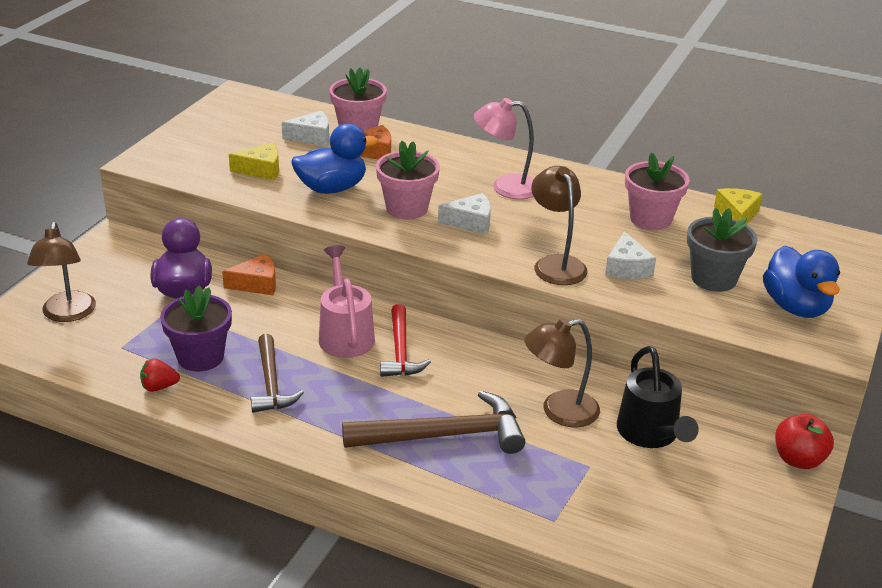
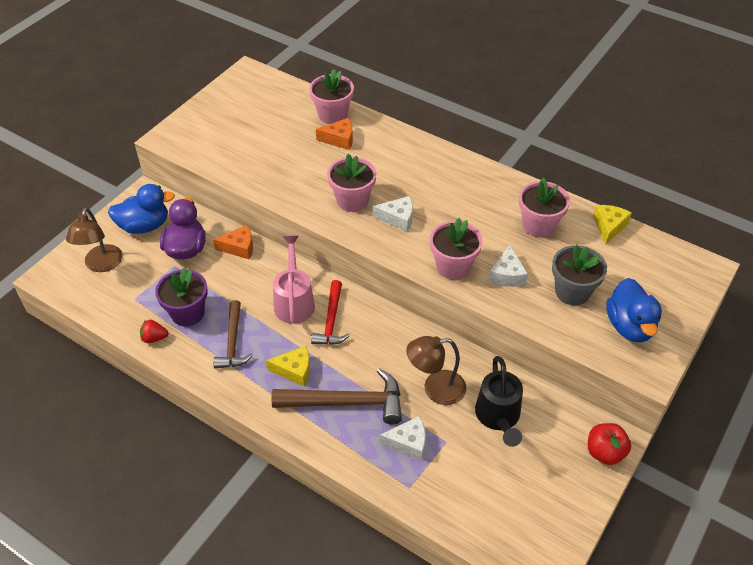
camera: 10 degrees right, 15 degrees up
(261, 170) = (251, 153): yellow cheese -> yellow cheese (294, 370)
(312, 137) = (296, 121): white cheese -> white cheese (408, 443)
(332, 188) = (300, 175): blue duck -> blue duck (144, 226)
(505, 187) = (433, 183): pink lamp -> none
(556, 264) = (453, 266): brown lamp -> pink flower pot

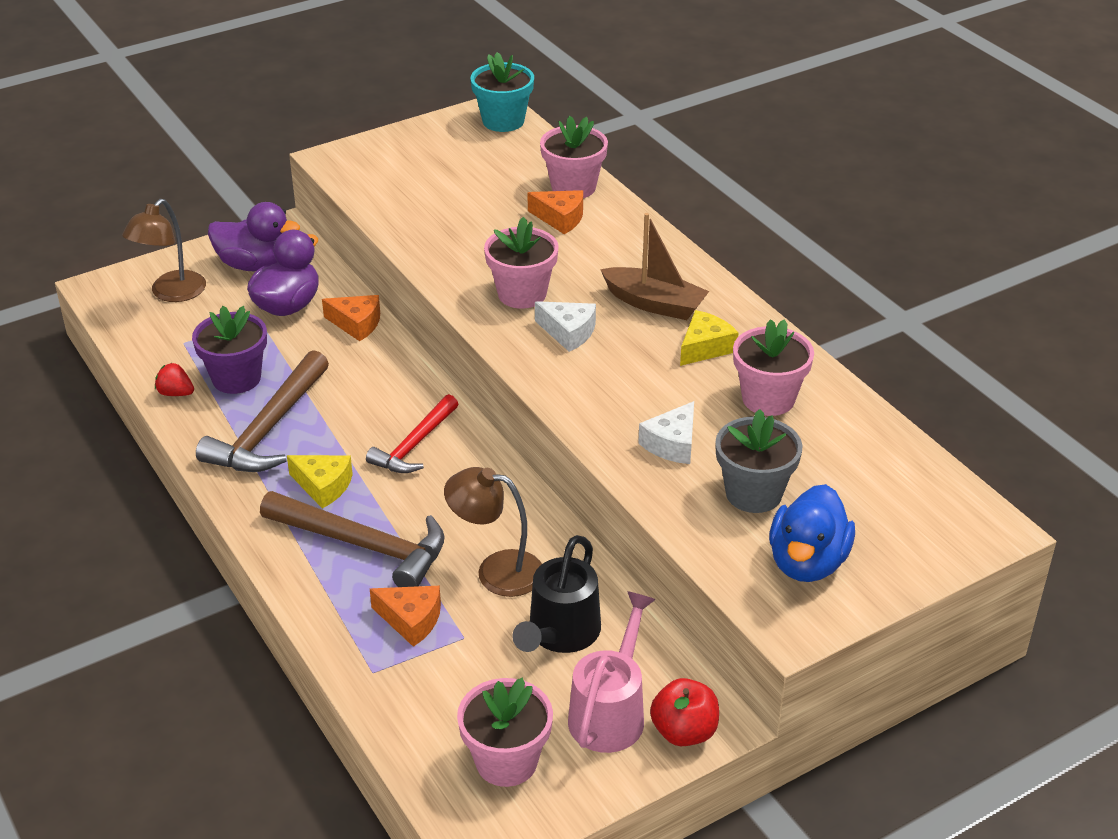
camera: 25 degrees right, 10 degrees down
(144, 226) = (255, 265): blue duck -> purple duck
(233, 342) = (268, 429): brown hammer -> brown hammer, size x1.53
(258, 79) = (503, 121): none -> turquoise flower pot
(294, 301) = (382, 406): pink watering can -> pink watering can (610, 711)
(408, 443) = (411, 620): white cheese -> orange cheese
(434, 182) = (654, 304): none -> brown boat
(453, 266) = (602, 411): pink flower pot -> pink flower pot (506, 761)
(609, 226) = (877, 431): yellow cheese -> yellow cheese (705, 347)

